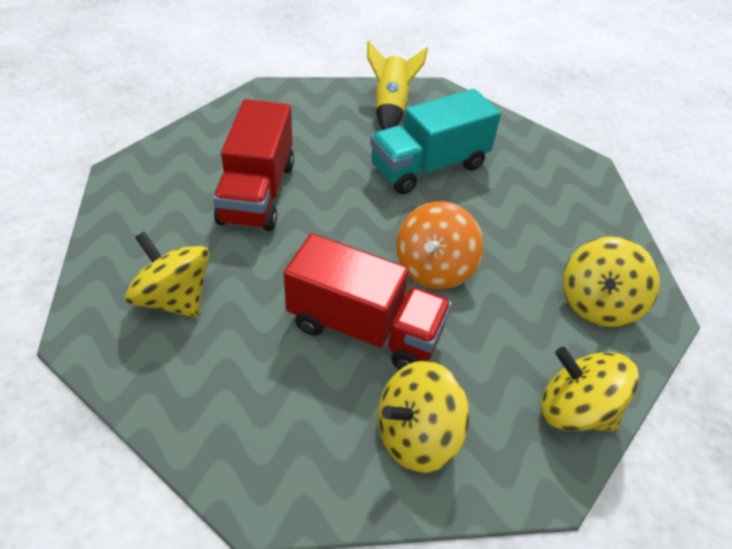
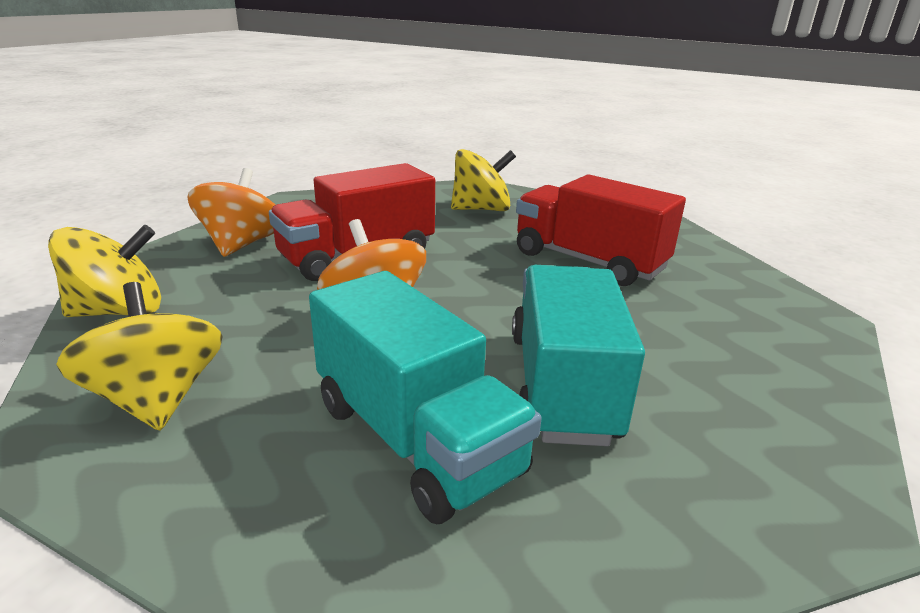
camera: 125 degrees right, 20 degrees down
(390, 107) = (763, 414): yellow rocket -> none
(416, 435) = (241, 244): yellow spinning top -> orange spinning top
(515, 198) = (415, 438): none -> turquoise truck

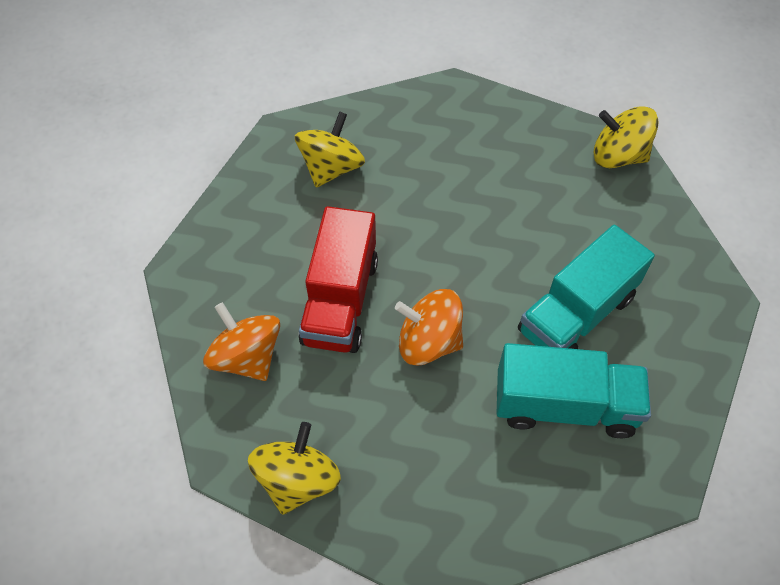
camera: 45 degrees left, 30 degrees up
(157, 399) = (434, 500): yellow spinning top -> yellow spinning top (618, 156)
(562, 385) = (576, 314): turquoise truck -> turquoise truck turned 90 degrees counterclockwise
(588, 261) = (470, 183): red truck -> none

